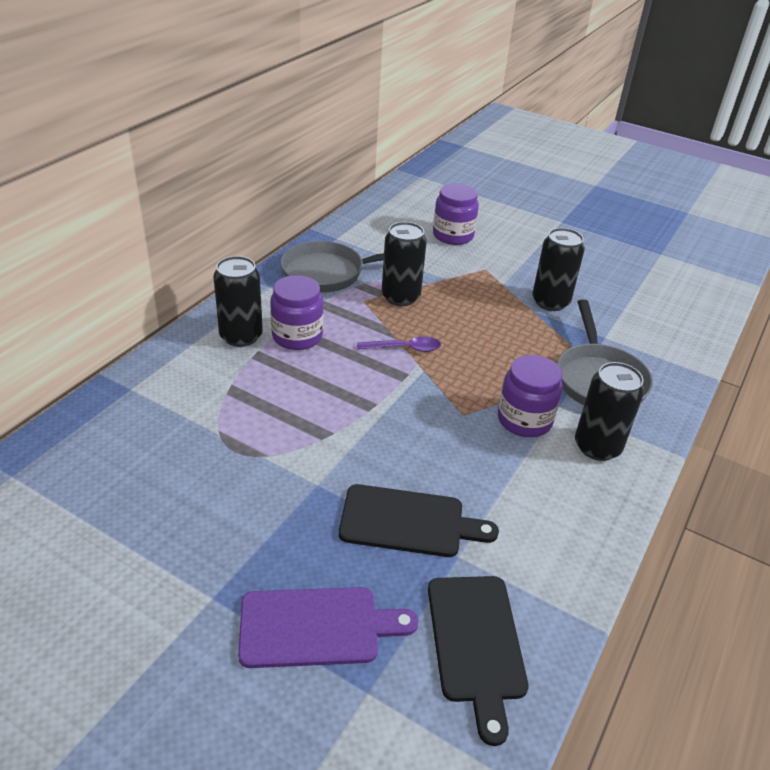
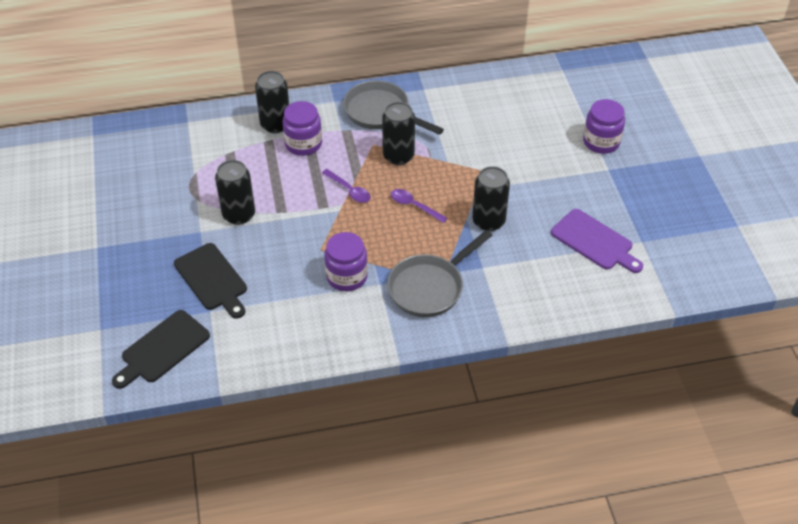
camera: 50 degrees right, 10 degrees up
(316, 627) = (116, 290): purple cutting board -> purple cutting board (594, 241)
(453, 235) = (505, 132): purple jar -> purple jar (601, 142)
(478, 326) = (414, 206): none -> purple spoon
(597, 447) = (361, 319): black can -> black can (239, 215)

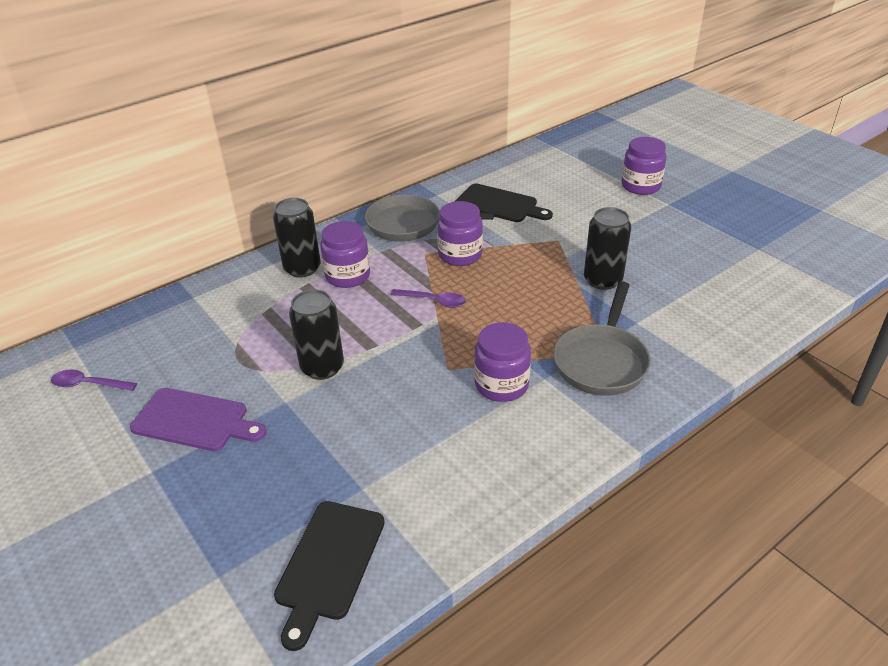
camera: 25 degrees left, 10 degrees down
(212, 279) = (338, 450): black cutting board -> black cutting board (499, 204)
(398, 156) = (460, 255): black can -> purple jar
(414, 206) = (515, 292): purple spoon -> purple spoon (88, 384)
(594, 241) = (718, 263): purple cutting board -> purple cutting board (194, 420)

